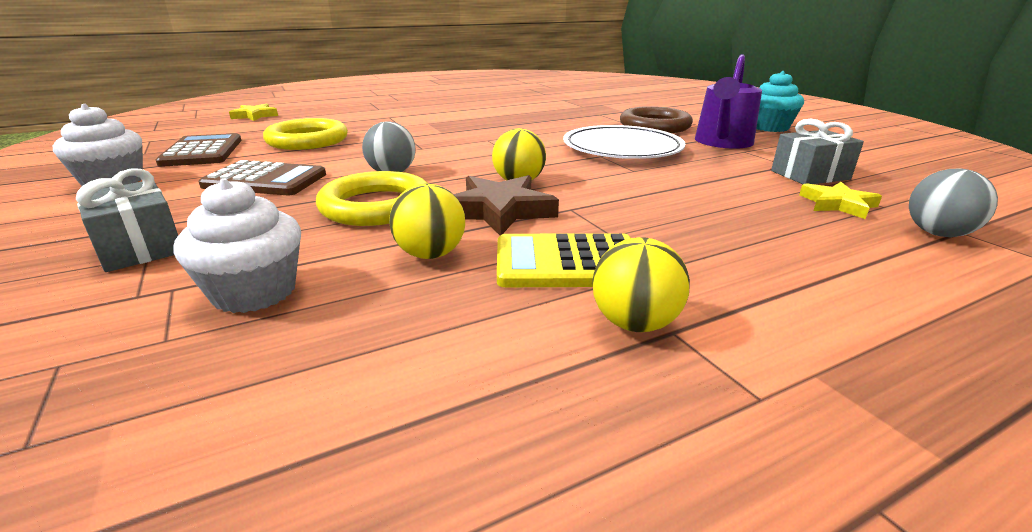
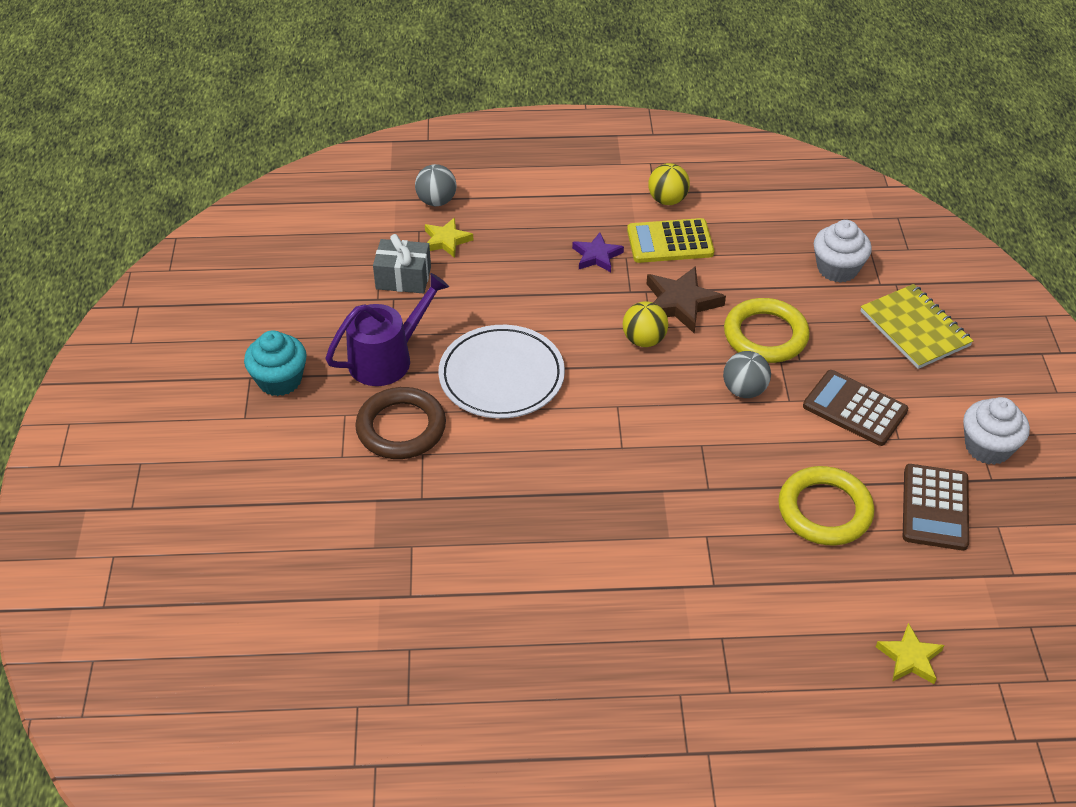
camera: 155 degrees left, 20 degrees up
(140, 248) = (914, 329): grey gift -> yellow notebook
(430, 254) = (742, 271): yellow ball -> none
(568, 263) = (670, 242): yellow calculator -> yellow calculator turned 150 degrees clockwise
(650, 228) = (597, 256): none -> purple star

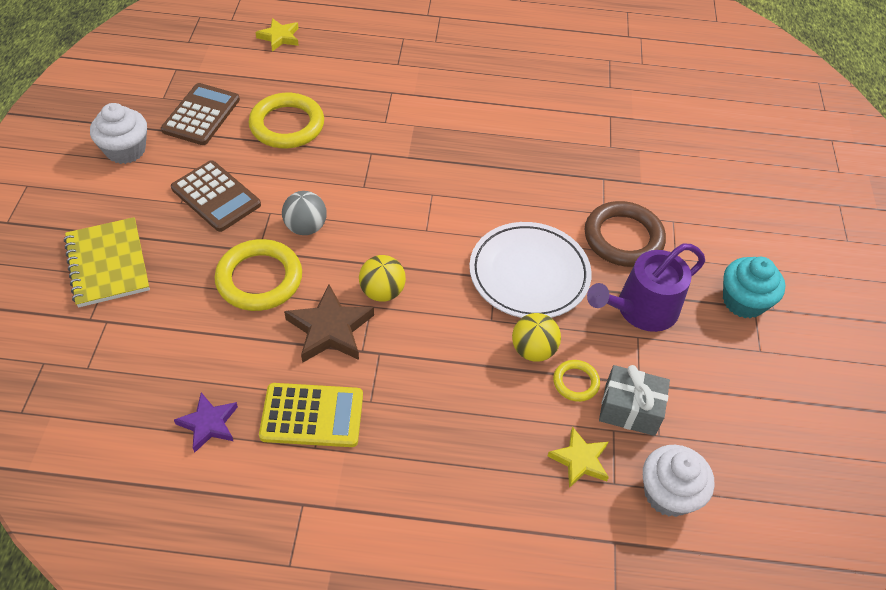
camera: 175 degrees left, 5 degrees up
(436, 201) = (592, 533): grey ball -> none
(451, 291) = (575, 382): none -> yellow ring
(597, 256) = (403, 408): purple star -> purple star (208, 424)
(667, 200) = (291, 487): yellow ball -> yellow ball (533, 350)
(837, 268) = (140, 347): white cupcake -> white cupcake (668, 493)

